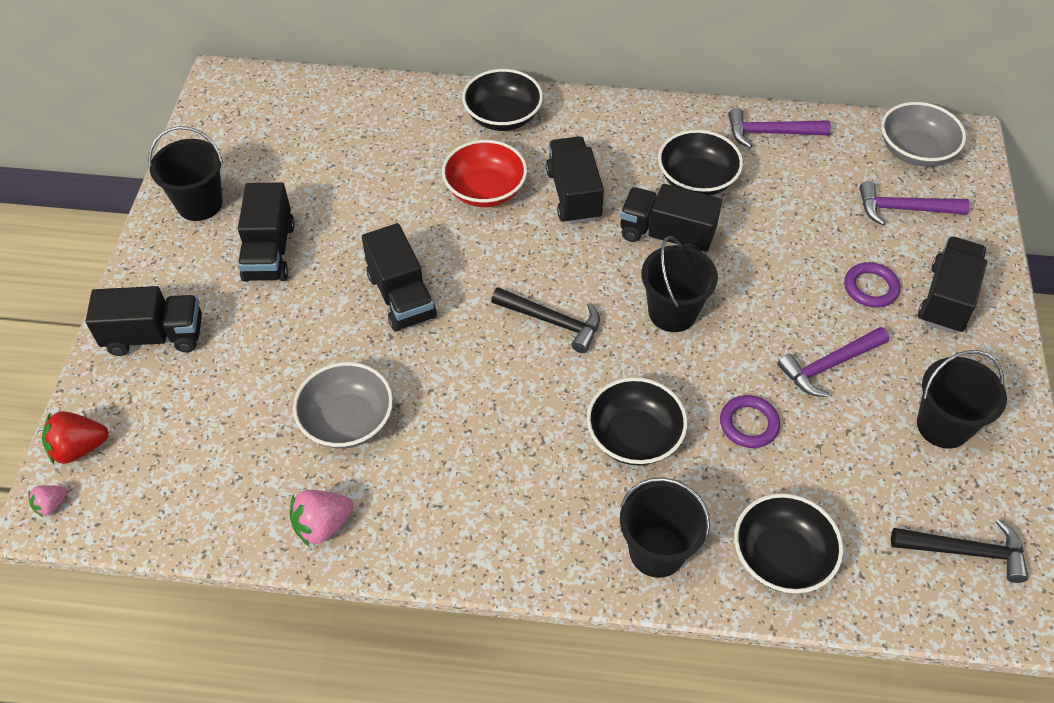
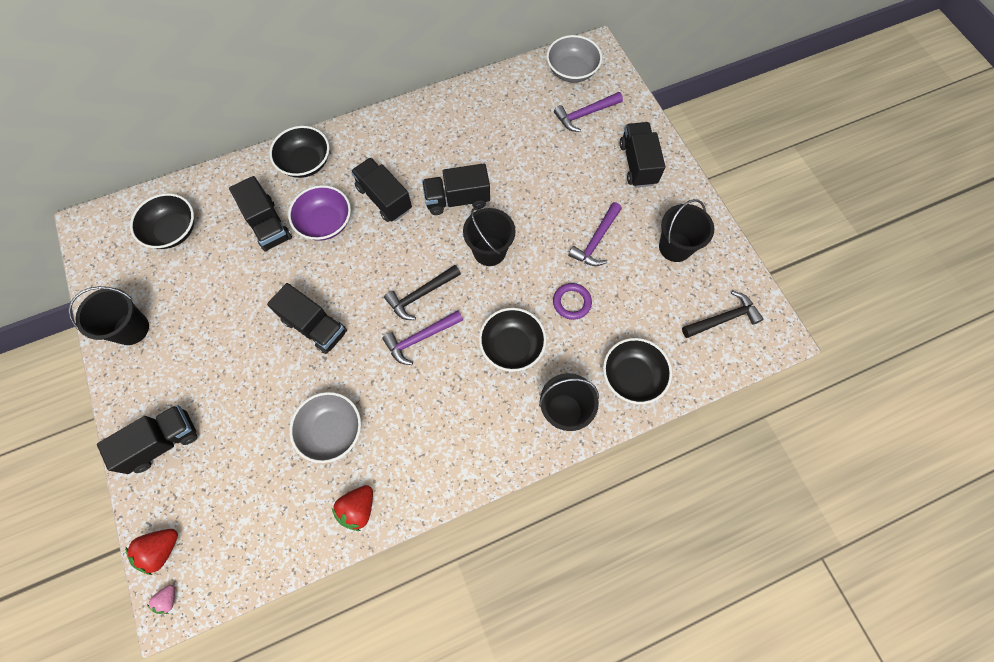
camera: 30 degrees left, 15 degrees up
(269, 252) = (205, 340): black truck -> black truck (268, 225)
(322, 525) = (358, 509): pink strawberry -> red strawberry
(485, 190) = (325, 223): red bowl -> purple bowl
(552, 321) = (421, 295): black hammer -> black hammer turned 150 degrees clockwise
(696, 180) = (455, 151): black bowl -> black bowl (173, 231)
(770, 133) = (481, 97): purple hammer -> purple hammer (420, 338)
(870, 288) = (593, 177): purple ring -> none

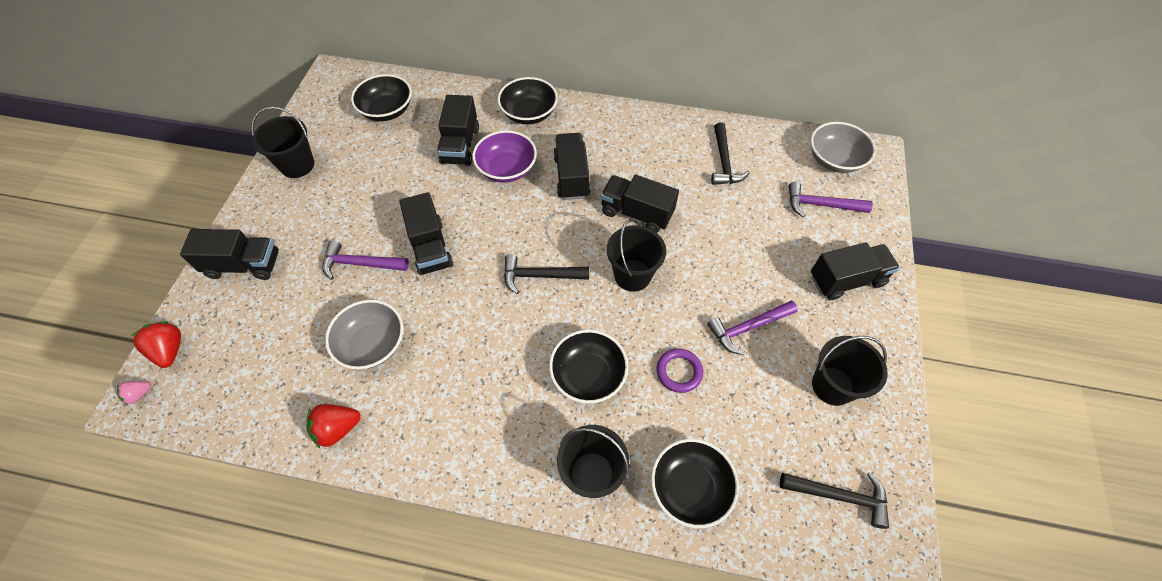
camera: 35 degrees right, 10 degrees down
(161, 550) = (170, 350): red strawberry -> red strawberry turned 75 degrees clockwise
(420, 338) = (510, 313): purple hammer -> purple hammer (360, 264)
(493, 118) = (724, 162): none -> black hammer
(637, 164) = (846, 280): black truck -> black truck turned 45 degrees clockwise

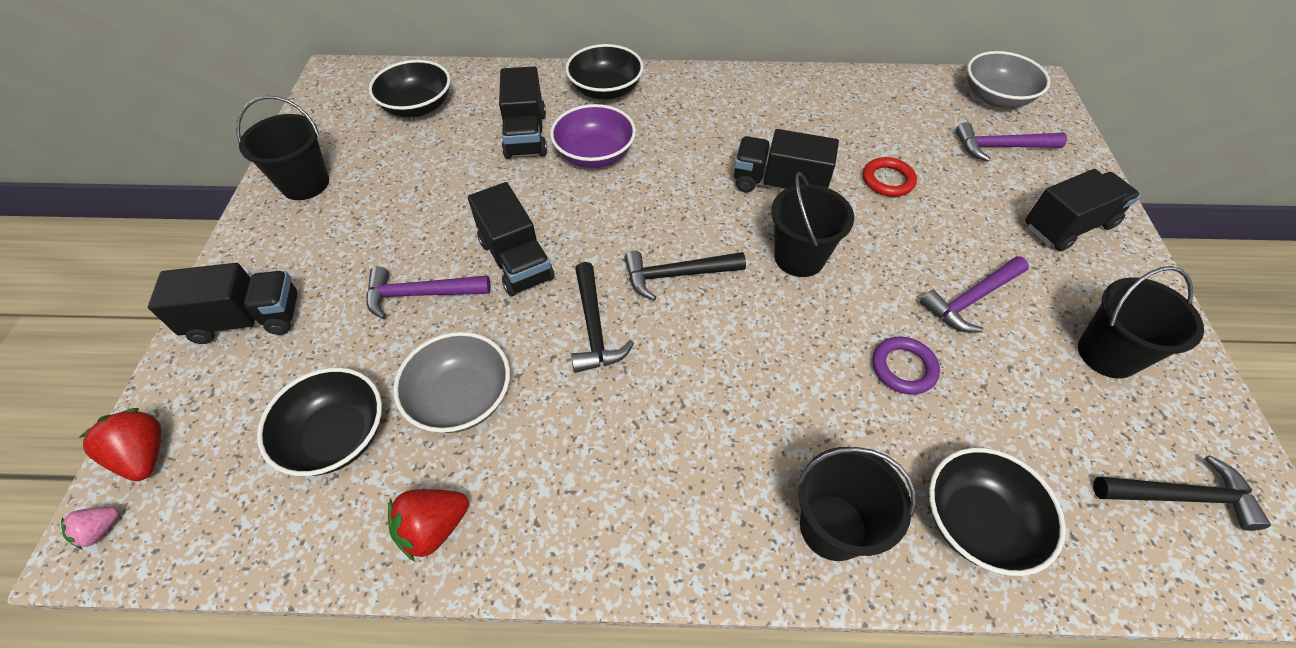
camera: 10 degrees left, 5 degrees down
(571, 177) = (682, 153): black truck -> none
(588, 375) = (782, 392): black bowl -> black bowl (336, 436)
(720, 221) = (888, 180): none -> red ring
(724, 162) = (866, 115): black hammer -> black hammer (594, 327)

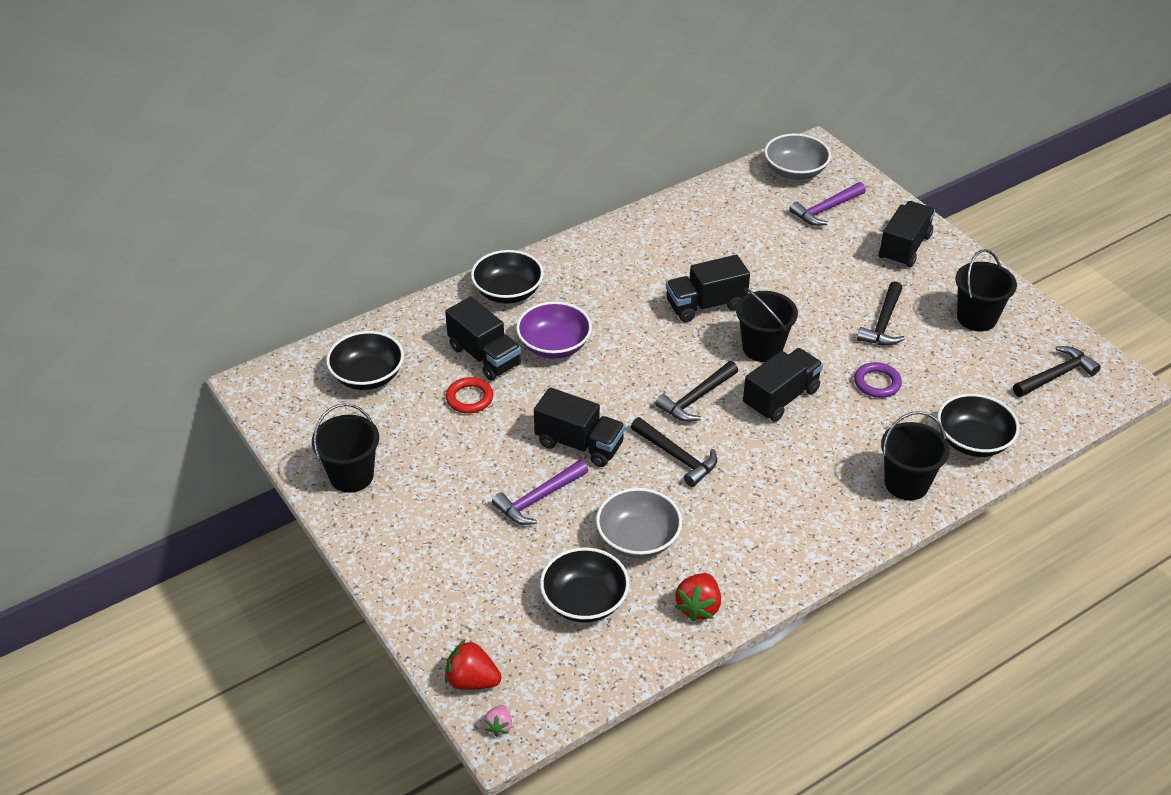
camera: 35 degrees left, 10 degrees down
(247, 319) = (433, 578): black truck -> black truck (781, 398)
(888, 180) = (773, 268): red ring -> red ring (469, 398)
(971, 299) = (883, 323): purple hammer -> black hammer

